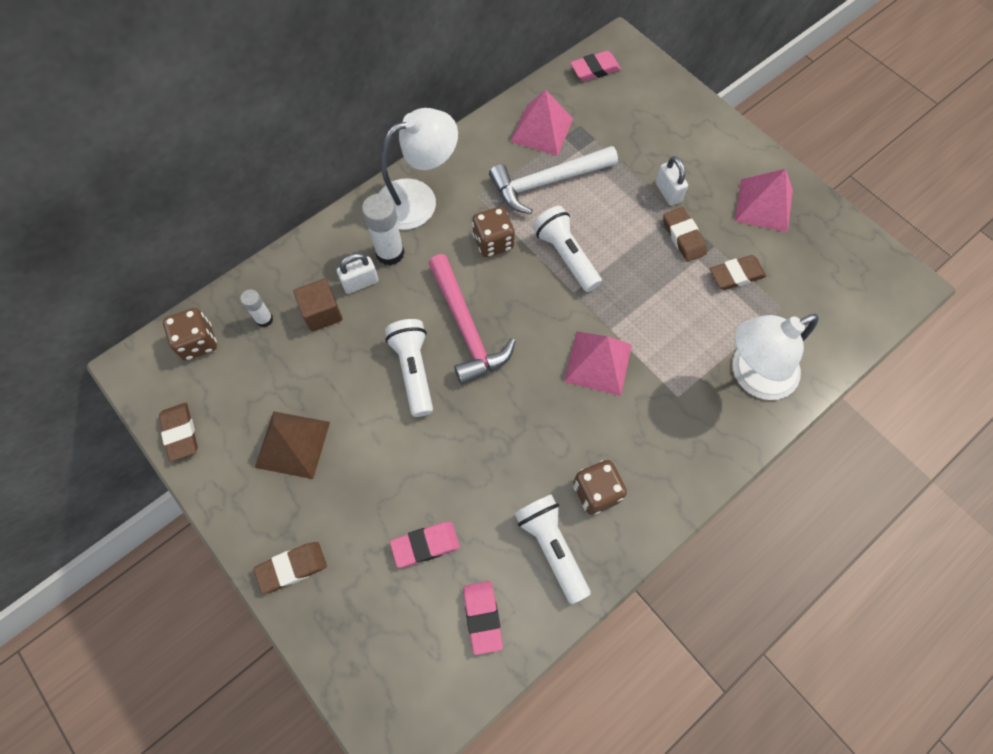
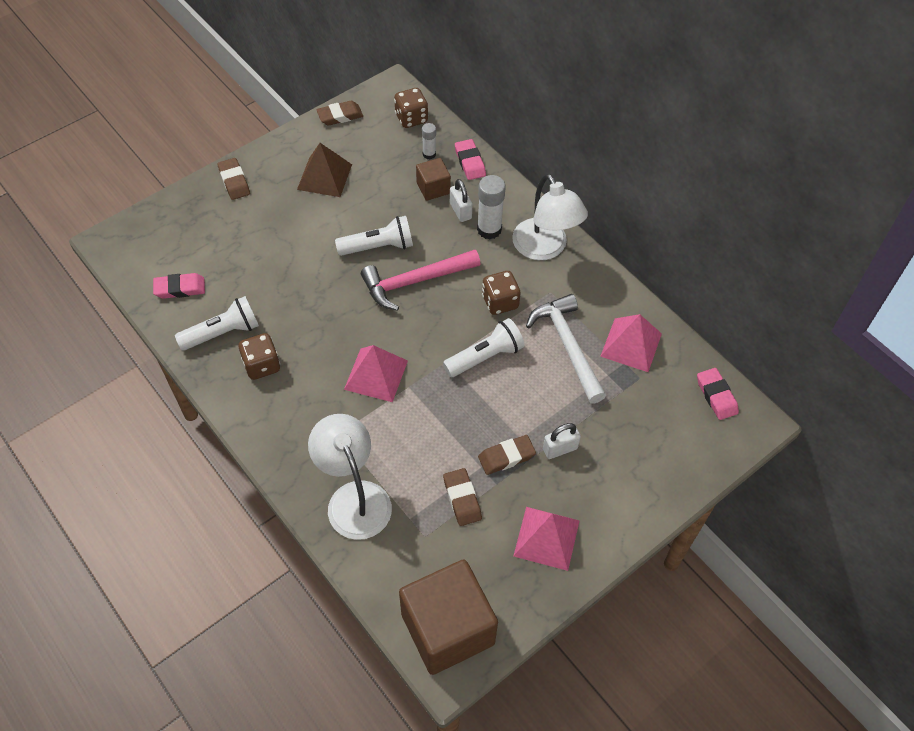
camera: 90 degrees right, 10 degrees down
(425, 545) = (237, 255): pink eraser -> pink eraser (470, 162)
(871, 285) = (447, 629): none -> brown cube

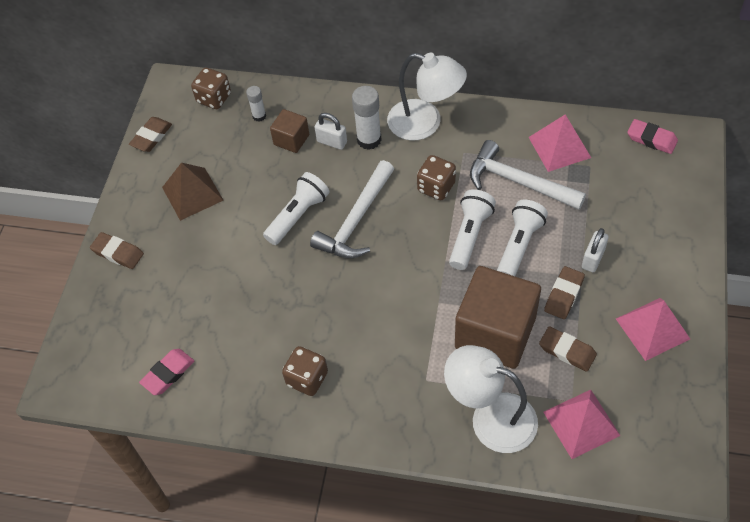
camera: 35 degrees left, 0 degrees up
(222, 333) = (246, 380): white flashlight -> white flashlight (519, 245)
(376, 374) = (404, 313): pink pyramid -> pink pyramid (581, 423)
(415, 282) = (356, 220): pink hammer -> white hammer
(447, 629) = (659, 451): brown cube -> brown cube (495, 333)
(470, 162) = (298, 100): pink eraser -> none

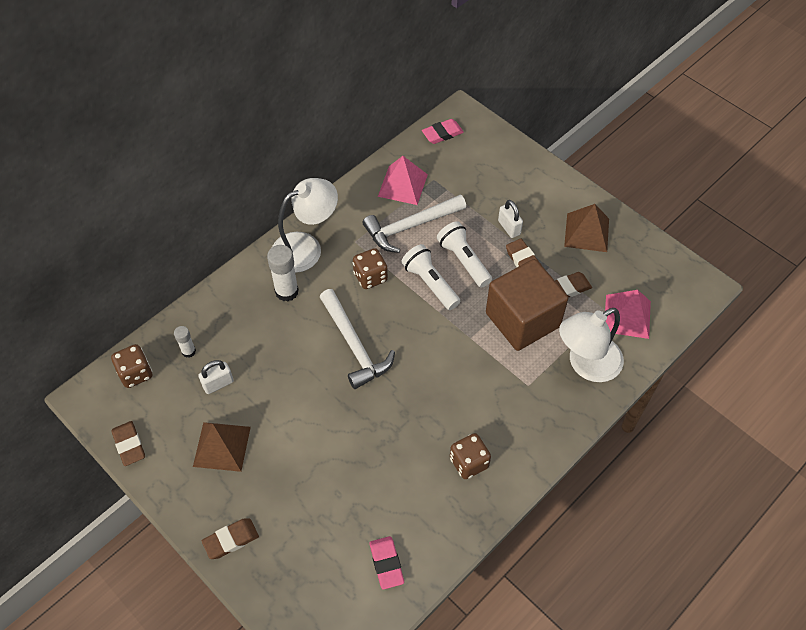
camera: 60 degrees left, 0 degrees up
(291, 139) = (235, 343): brown cube -> none
(298, 215) = (314, 382): white flashlight -> none
(332, 142) = (265, 317): white padlock -> white padlock (218, 384)
(652, 329) = (587, 232): pink pyramid -> brown pyramid

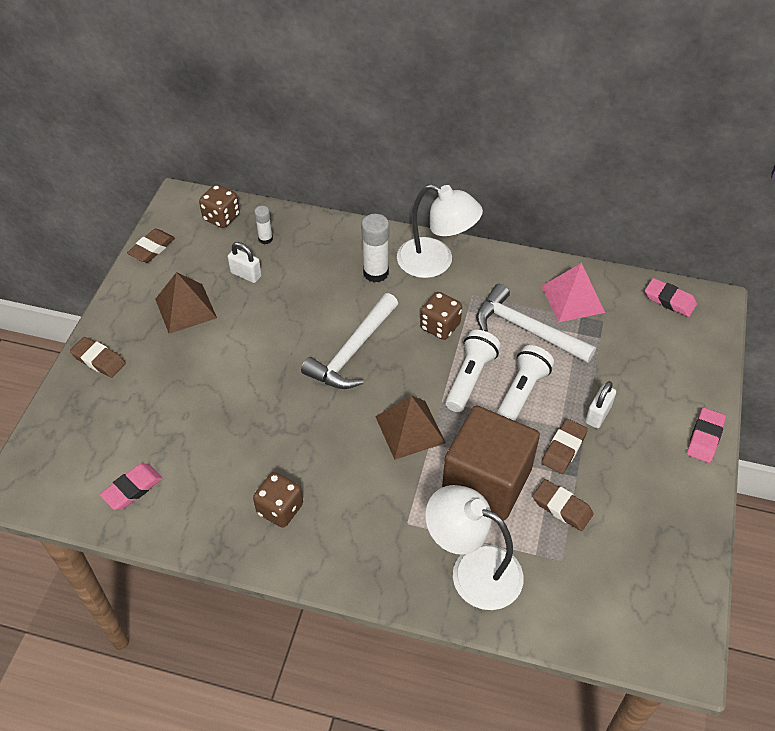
camera: 60 degrees right, 5 degrees down
(562, 183) = (704, 437): none -> pink eraser
(587, 232) = (655, 493): brown pyramid -> brown pyramid (410, 429)
(627, 316) = (570, 586): pink pyramid -> none

